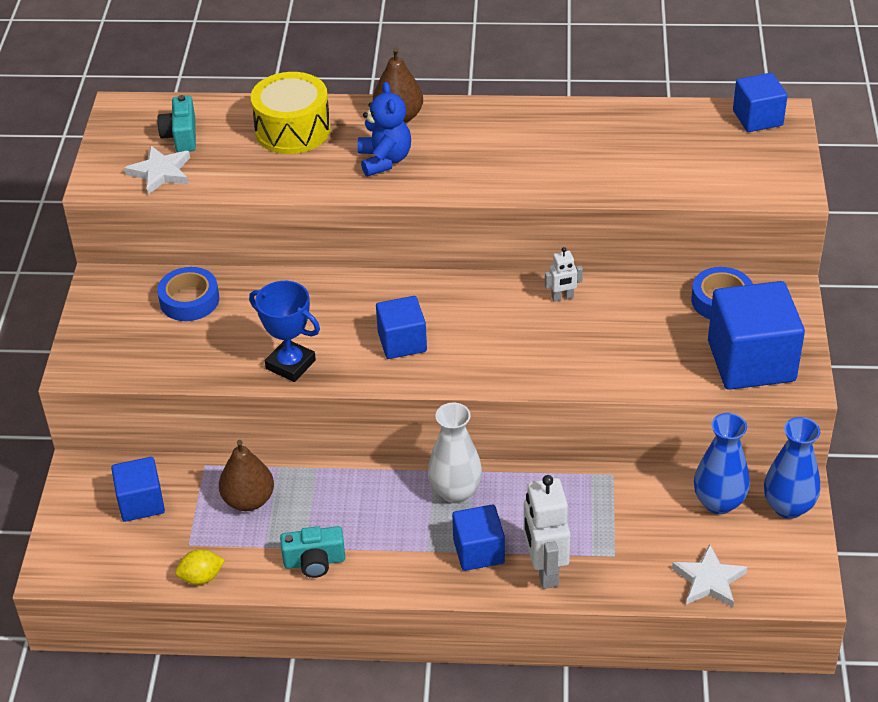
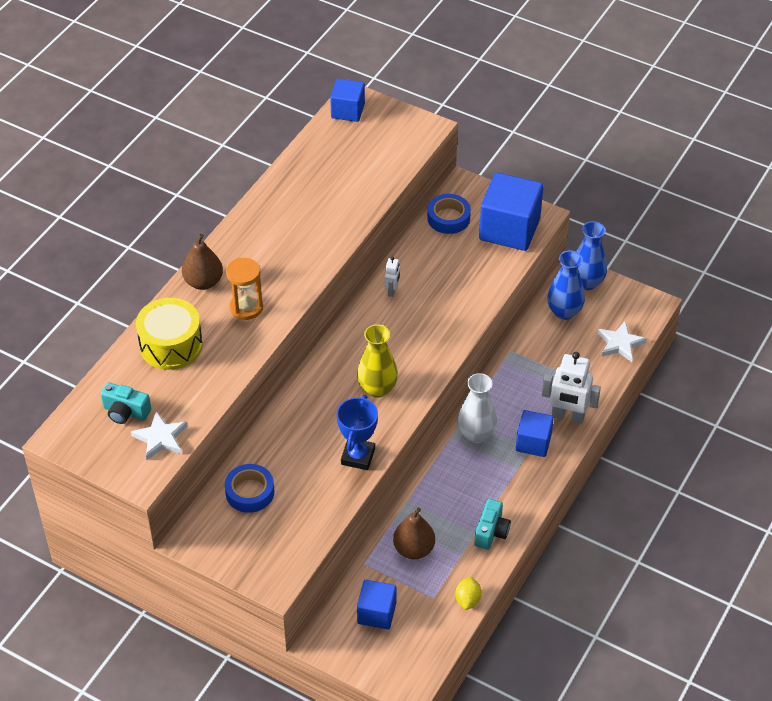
camera: 65 degrees left, 5 degrees up
(290, 364) = (358, 456): blue trophy -> blue trophy turned 45 degrees counterclockwise
(384, 160) = (246, 307): blue teddy bear -> orange hourglass
(402, 342) = (377, 388): blue cube -> yellow vase

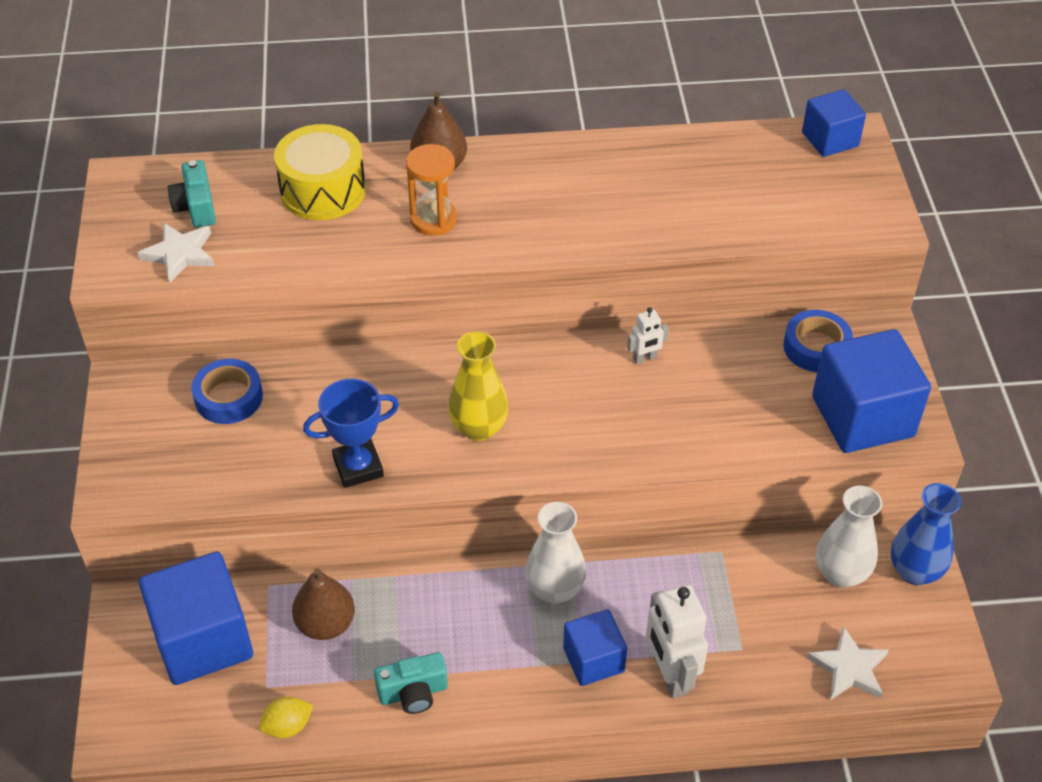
camera: 55 degrees right, 0 degrees up
(376, 613) = (203, 640): blue cube -> blue cube, size x1.72
(564, 311) = (841, 573): blue vase -> white vase

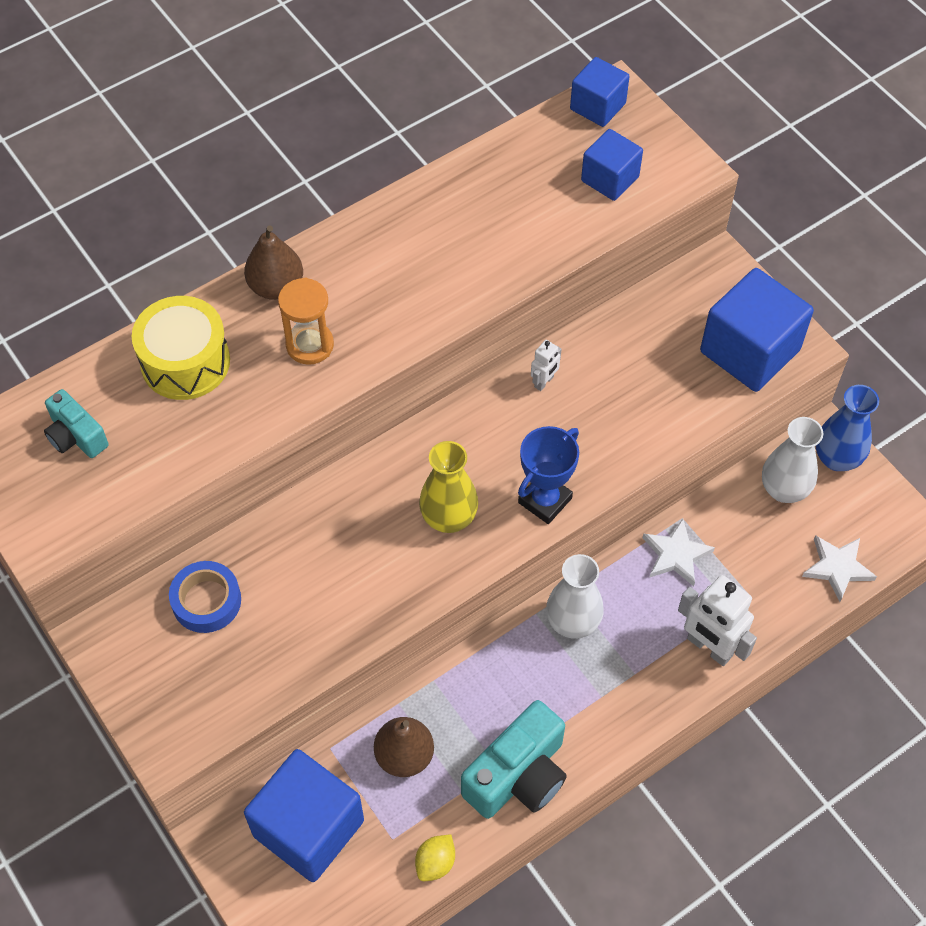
camera: 30 degrees left, 10 degrees up
(180, 254) = (97, 492): white star -> white star (676, 554)
(358, 467) = (370, 608): blue trophy -> blue trophy (545, 500)
(413, 693) = (518, 775): turquoise camera -> turquoise camera, size x1.72
(593, 660) = (642, 667): blue cube -> blue cube (610, 179)
(816, 347) = (675, 304): blue tape -> none

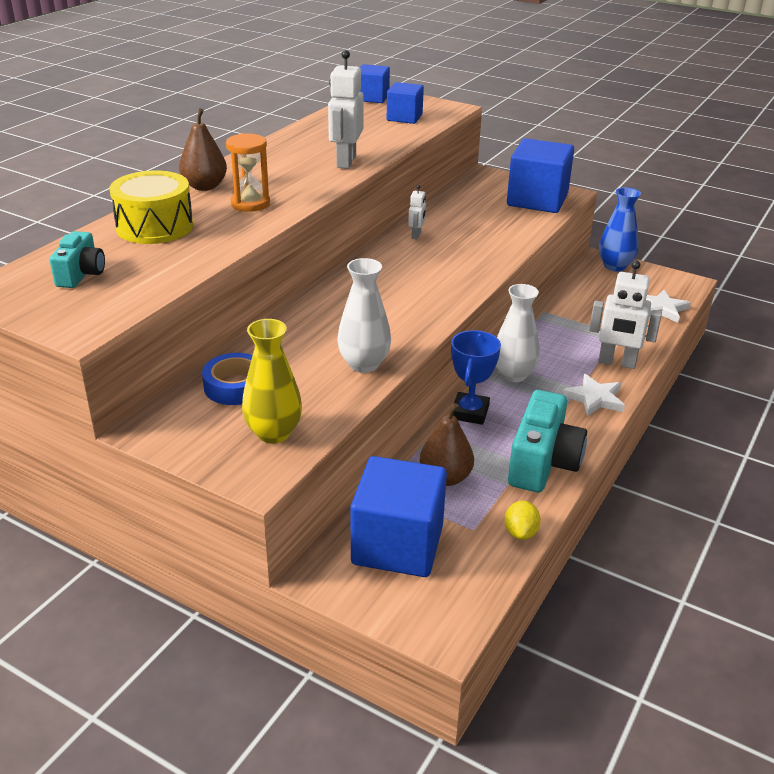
camera: 25 degrees left, 25 degrees down
(76, 436) = (81, 274): turquoise camera -> turquoise camera turned 105 degrees counterclockwise
(449, 518) = (400, 303): yellow vase -> yellow vase (273, 433)
(470, 278) = (345, 162): none -> white robot
(545, 500) = (463, 281): blue trophy -> blue trophy (470, 412)
(676, 554) = (554, 327): white star -> white star (594, 398)
(784, 489) = (596, 285): white vase -> white vase (364, 364)

